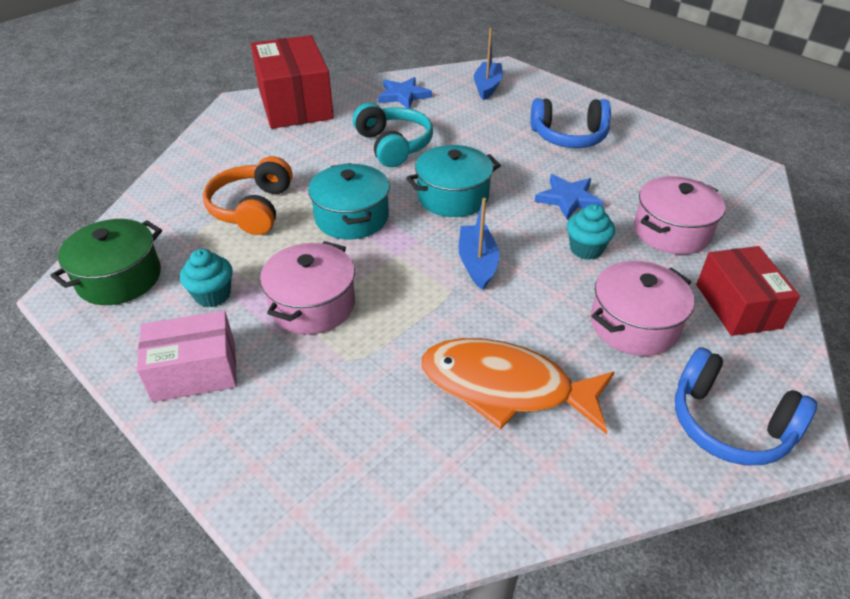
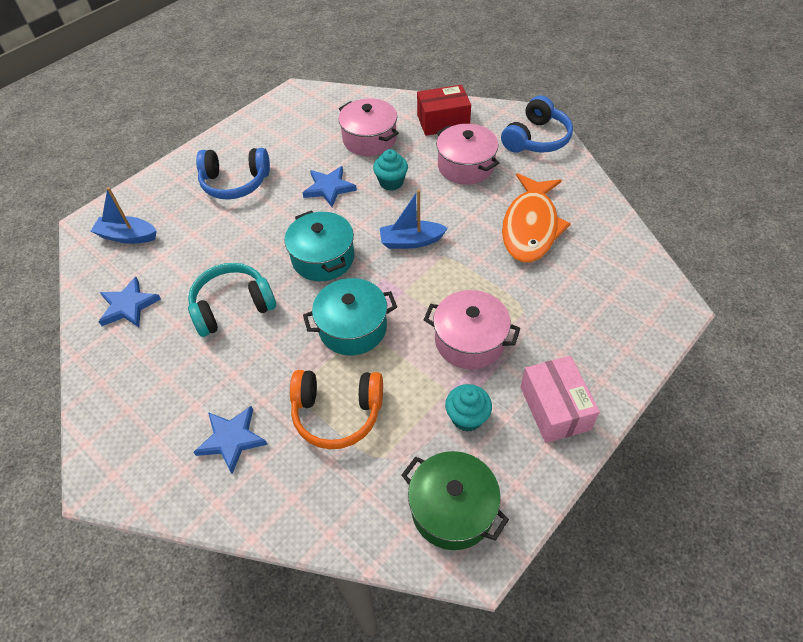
camera: 90 degrees left, 10 degrees up
(249, 154) = (231, 439): none -> blue star
(295, 104) = (122, 412): red box -> none
(569, 136) = (235, 182): blue headphones -> blue headphones turned 90 degrees clockwise

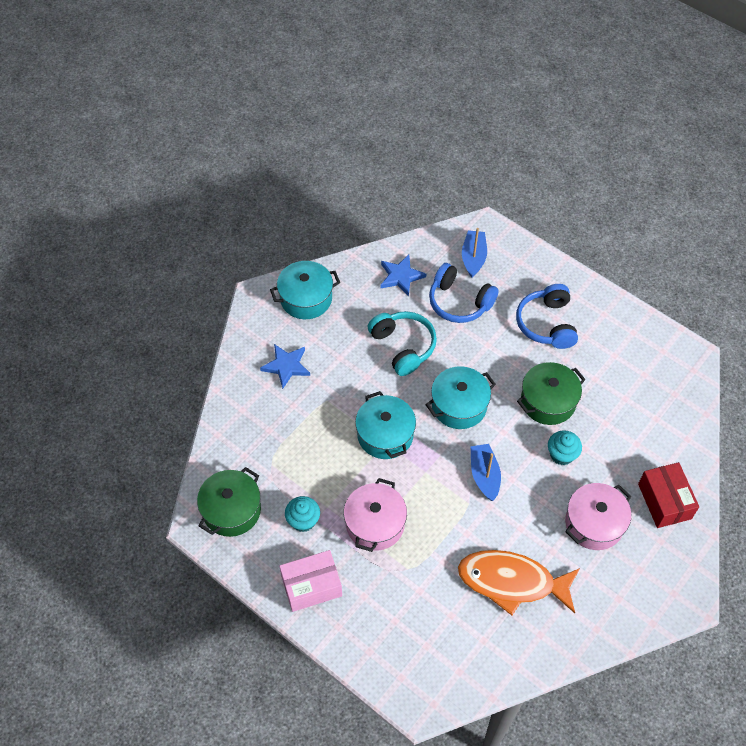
camera: 85 degrees right, 5 degrees up
(126, 414) = (306, 298): none -> turquoise pot
(329, 188) = (548, 401): blue star -> green pot
(337, 413) = (307, 431): orange headphones -> none
(369, 139) = (624, 431): pink pot -> none
(536, 139) = (648, 597): blue headphones -> blue headphones (459, 302)

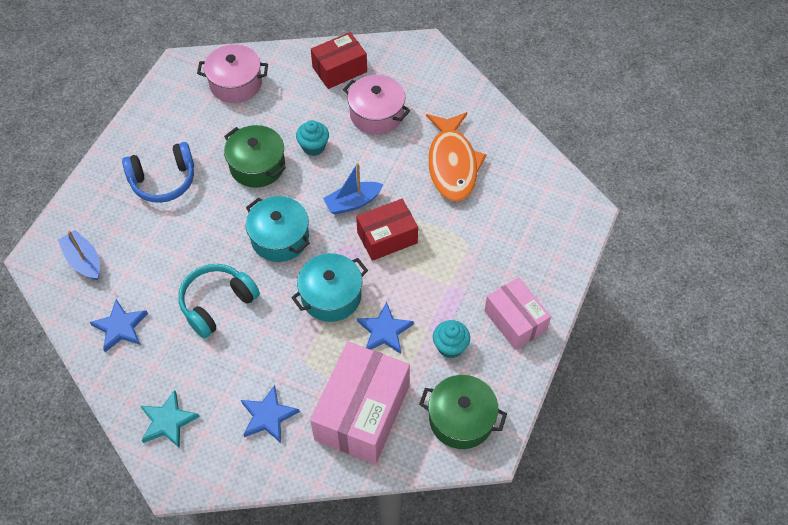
camera: 105 degrees left, 0 degrees up
(265, 435) = (362, 412): none -> pink box
(306, 298) = (168, 421): turquoise pot -> turquoise star
(336, 470) = (384, 331): none -> blue star
(375, 524) = (432, 282): pink pot -> pink pot (236, 83)
(436, 496) = (387, 237): none -> red box
(459, 302) = (148, 262): blue headphones -> none
(473, 258) = (84, 261): blue boat -> blue boat turned 60 degrees clockwise

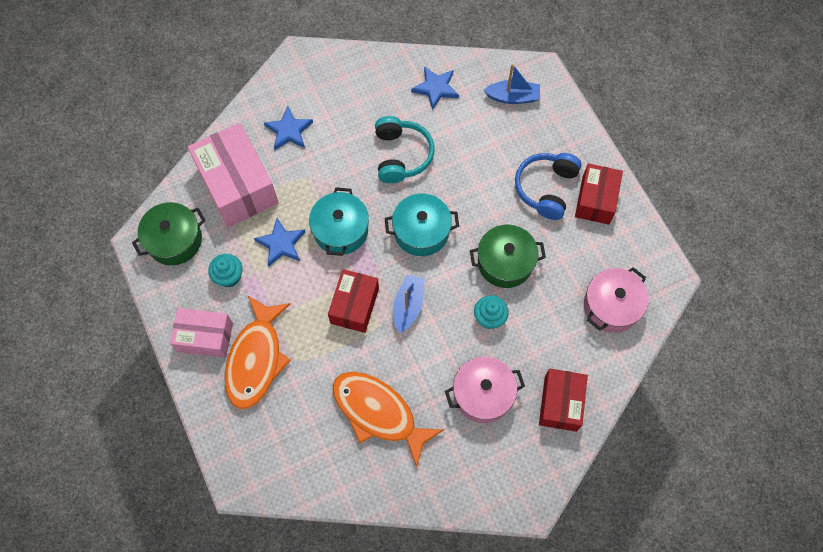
camera: 130 degrees right, 10 degrees up
(147, 143) = (595, 200): none -> red box
(168, 421) = (339, 75): turquoise star -> none
(494, 270) = (256, 359): none -> orange fish

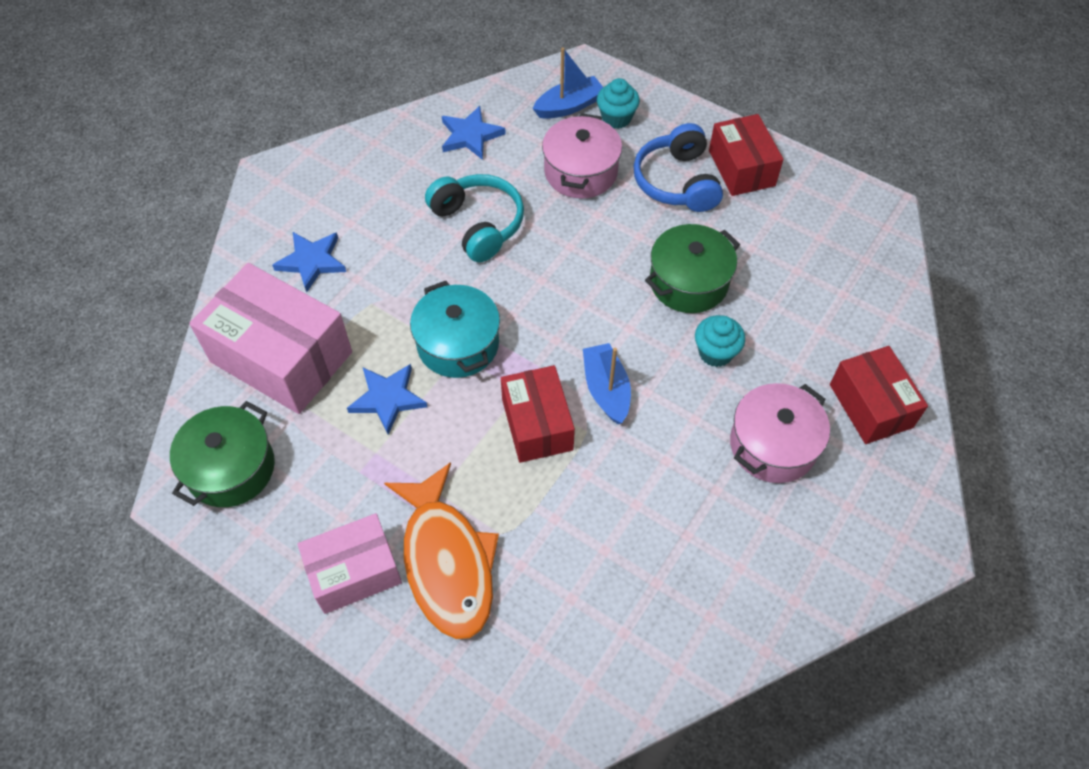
camera: 30 degrees left, 10 degrees down
(229, 276) = (340, 475): turquoise cupcake -> turquoise cupcake (616, 118)
(378, 413) = (659, 540): orange fish -> none
(421, 231) = (562, 297): turquoise pot -> none
(611, 306) = (844, 269): pink pot -> pink pot (581, 172)

